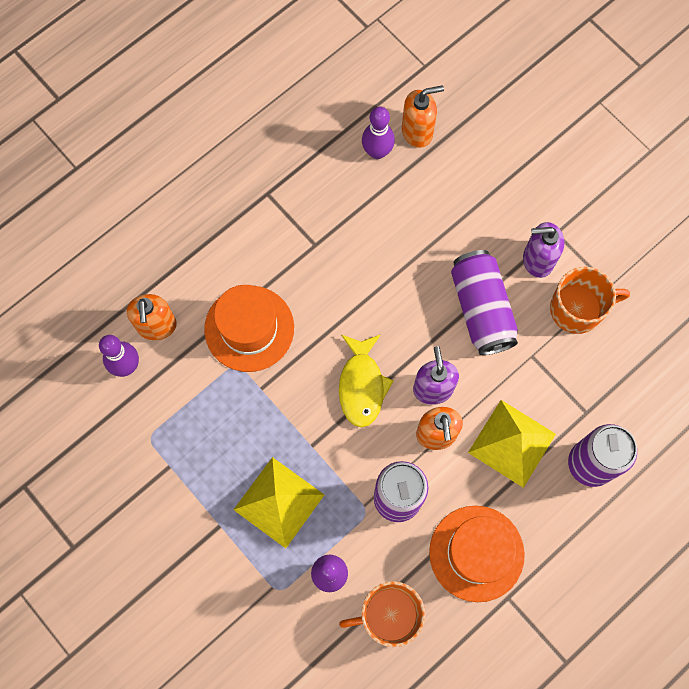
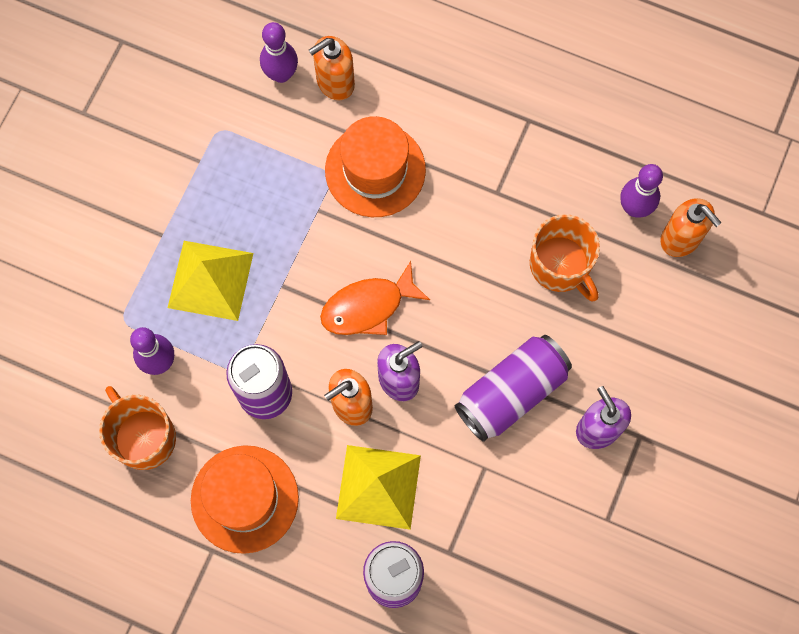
camera: 65 degrees right, 0 degrees up
(362, 385) = (368, 307): yellow fish -> orange fish
(577, 309) = (563, 495): orange mug -> orange mug (560, 265)

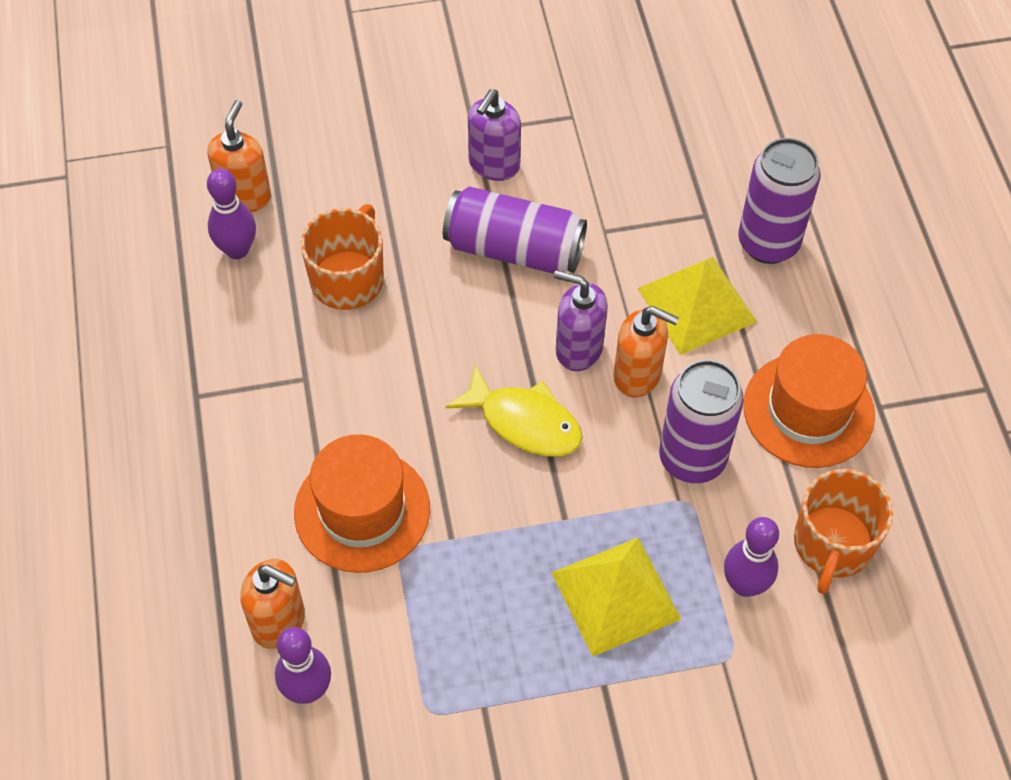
camera: 125 degrees left, 15 degrees down
(368, 307) = (524, 422): orange fish -> yellow fish

